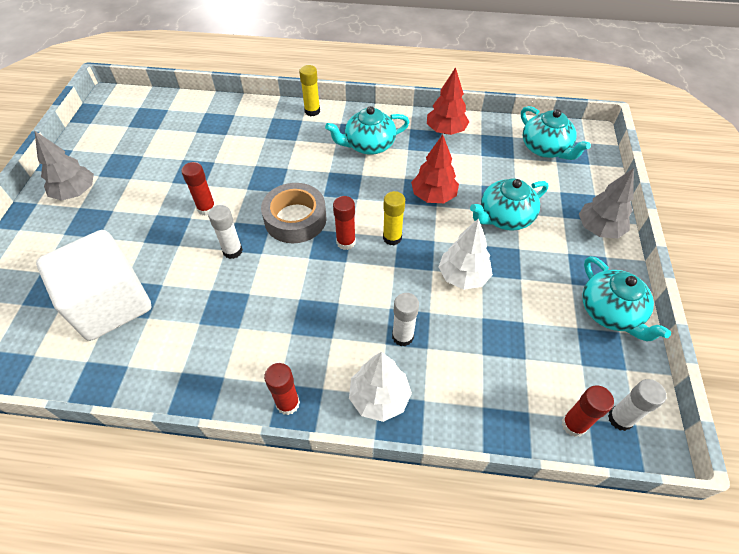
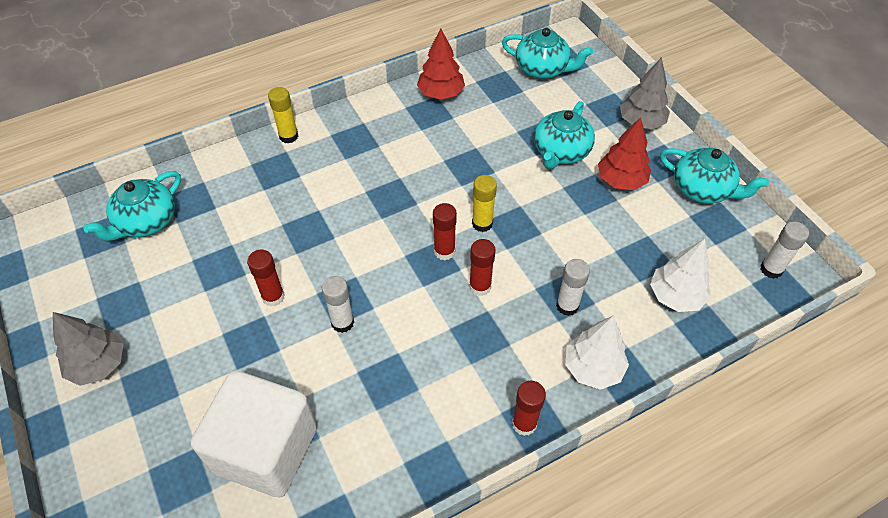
camera: 35 degrees left, 0 degrees up
(295, 219) = (375, 256): grey tape -> none
(368, 145) = (380, 144): turquoise teapot -> turquoise teapot (146, 222)
(433, 196) = (484, 164): red tree -> red tree (621, 180)
(463, 276) = (571, 224): white tree -> white tree (675, 296)
(573, 425) = (745, 294): red glue stick -> red glue stick (480, 286)

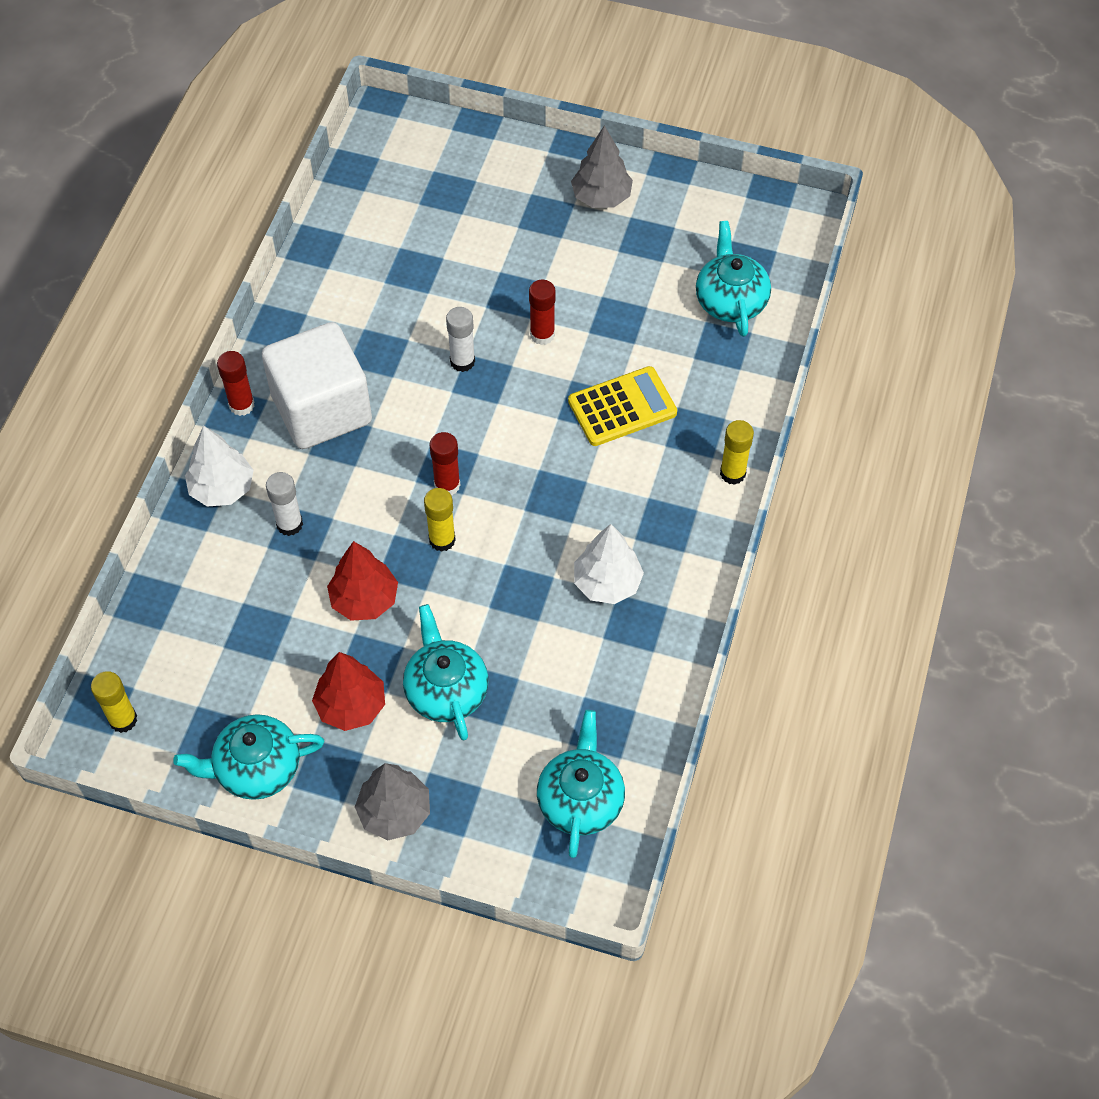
camera: 135 degrees right, 5 degrees up
(266, 449) = (412, 248): white cube -> white cube (322, 409)
(292, 213) = (622, 407): none -> yellow calculator
(441, 93) = (652, 658): red tree -> red tree (364, 600)
(480, 286) = (382, 480): red glue stick -> none
(542, 69) = (580, 799): turquoise teapot -> turquoise teapot turned 120 degrees clockwise
(675, 296) = (198, 613): white tree -> white tree (607, 583)
(771, 269) = (123, 720): white glue stick -> yellow glue stick

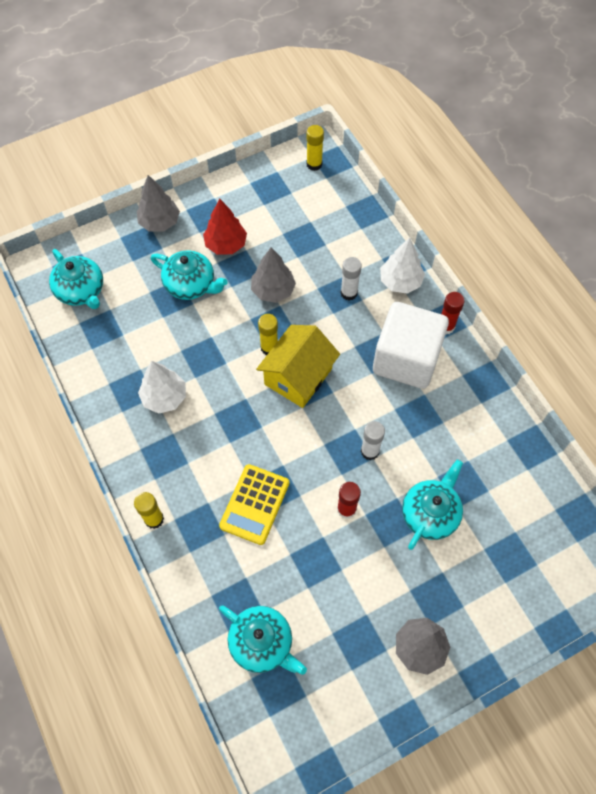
camera: 135 degrees right, 5 degrees up
(256, 768) = (237, 191): turquoise teapot -> turquoise teapot (430, 513)
(364, 600) = (273, 290): red tree -> grey tree
(447, 485) = (298, 376): red glue stick -> yellow house

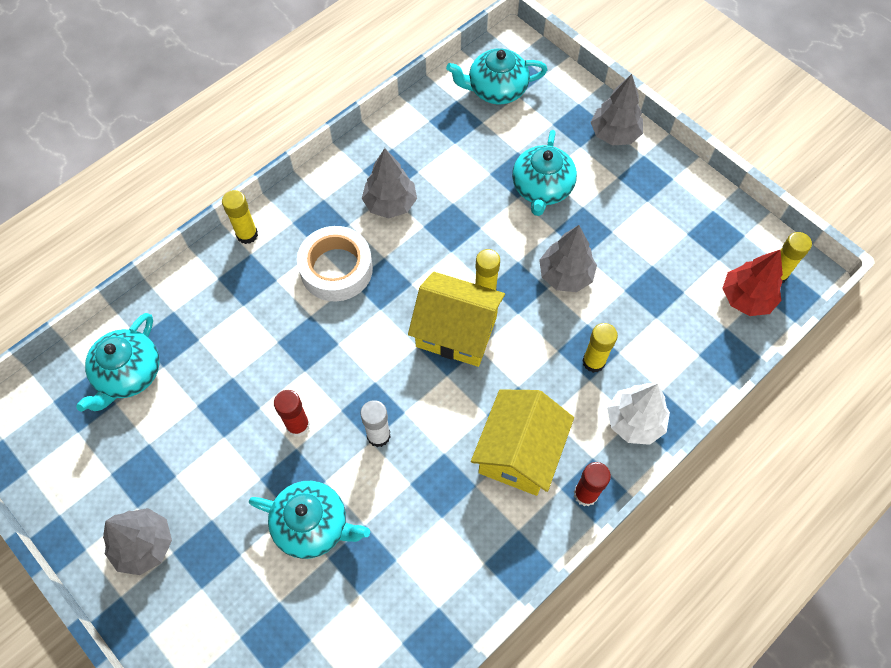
camera: 75 degrees right, 0 degrees up
(81, 291) = (496, 89): turquoise teapot -> turquoise teapot turned 45 degrees clockwise
(164, 397) = (390, 204): white tree -> grey tree
(213, 452) = (336, 269): none -> white tape
(226, 244) = (611, 209): red tree -> red tree (746, 298)
(254, 504) = (283, 326): yellow calculator -> none
(349, 293) = (593, 362): white glue stick -> yellow glue stick
(406, 359) = (519, 452): white cube -> yellow house

